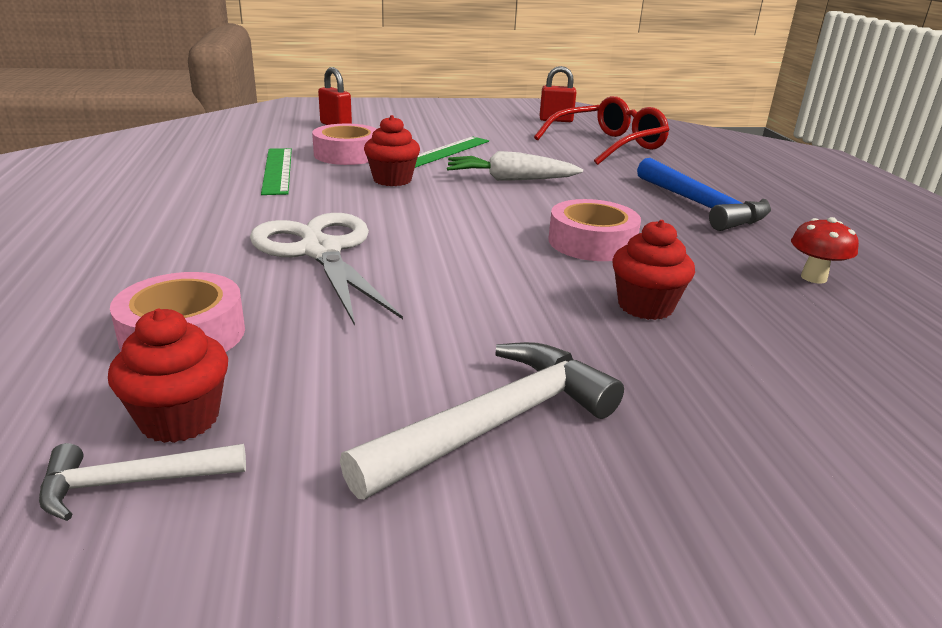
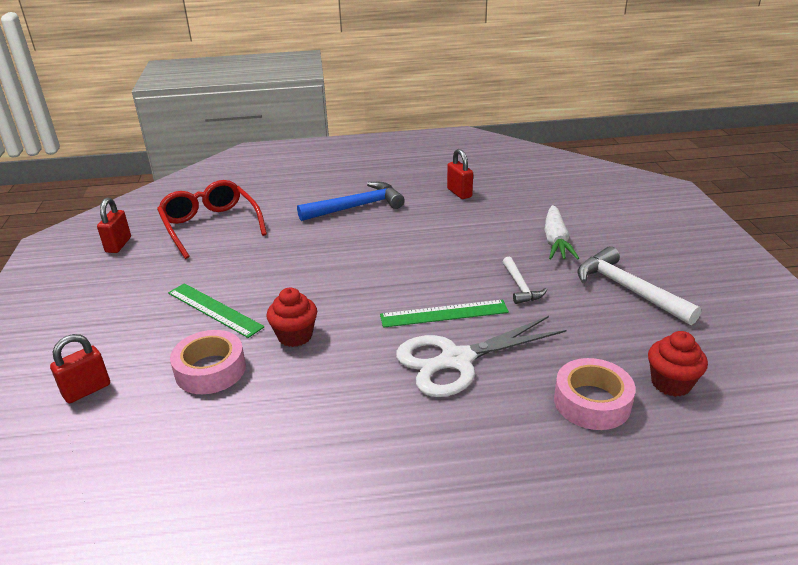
camera: 85 degrees left, 5 degrees up
(133, 483) = (720, 387): white hammer -> white hammer (520, 286)
(277, 170) = (259, 413): green ruler -> green ruler (444, 314)
(510, 179) = (298, 276): white carrot -> white carrot (555, 241)
(591, 242) = (423, 250): pink tape -> none
(645, 306) = (505, 242): red cupcake -> none
(813, 278) = (459, 193): red mushroom -> red padlock

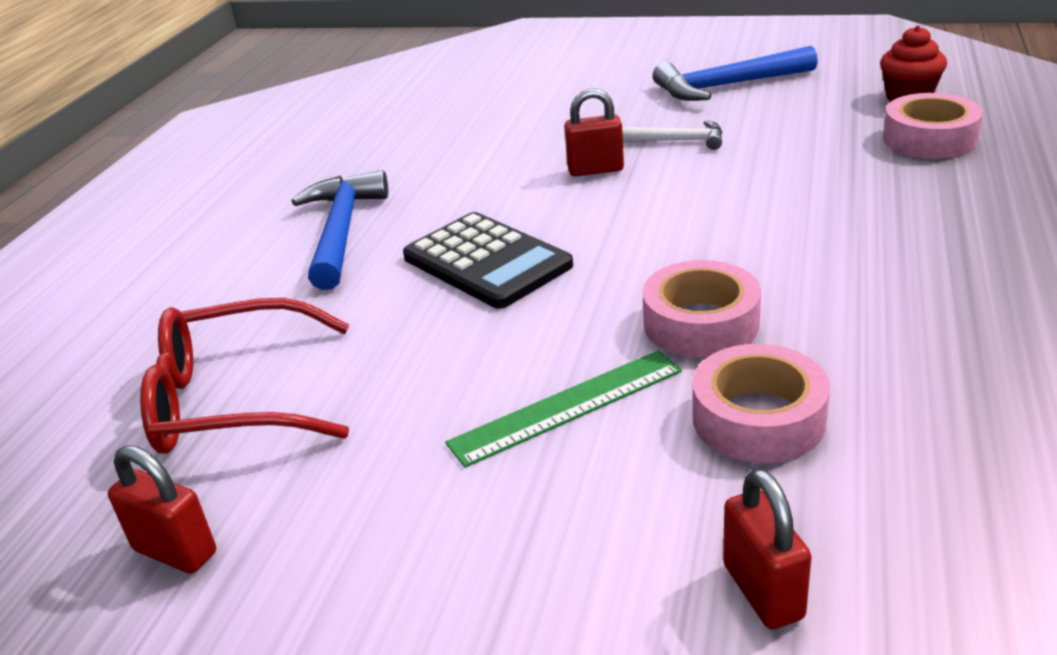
camera: 65 degrees left, 0 degrees up
(295, 336) = (701, 323): red cupcake -> pink tape
(339, 255) = (486, 262): none -> black calculator
(444, 314) = (711, 197): green ruler -> none
(456, 360) = (821, 202): white scissors -> none
(459, 193) = (394, 145): red padlock -> red padlock (595, 170)
(555, 241) = (589, 105): white carrot -> none
(628, 290) = (727, 86): white hammer -> blue hammer

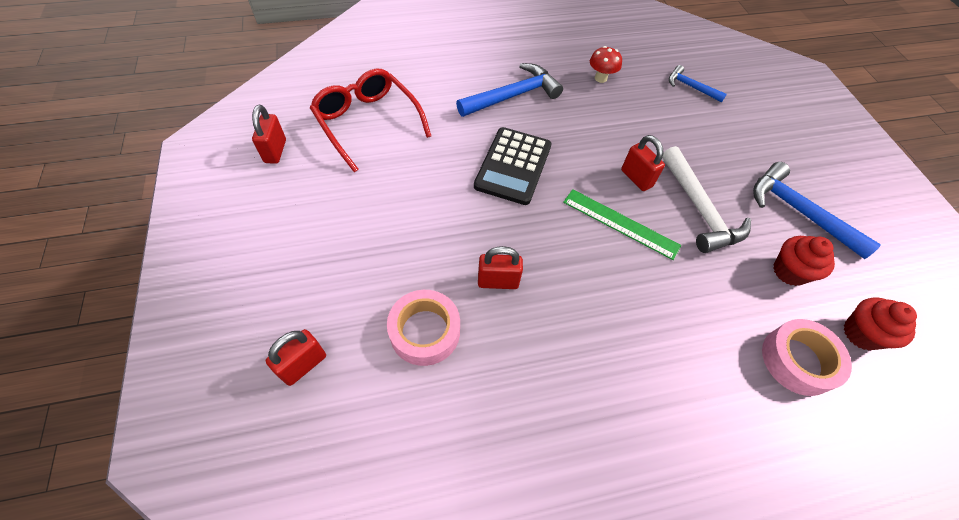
camera: 55 degrees right, 25 degrees up
(388, 153) = (600, 78): none -> red mushroom
(475, 97) = (691, 87): none -> blue hammer
(567, 406) = (405, 245): green ruler -> green ruler (620, 223)
(679, 141) = (699, 209): white hammer -> white hammer, size x1.75
(701, 323) = (498, 281): pink tape -> red padlock
(807, 112) = (789, 271): none -> red cupcake

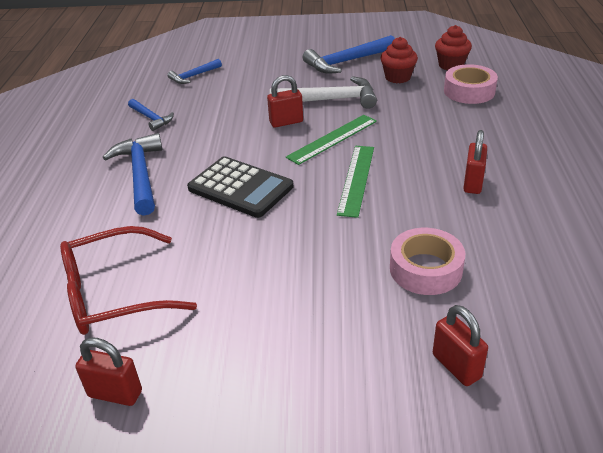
camera: 70 degrees left, 20 degrees down
(498, 281) = (377, 216): red padlock -> red padlock (473, 183)
(553, 255) = (356, 179): none -> green ruler
(600, 78) = (151, 118): red mushroom -> blue hammer

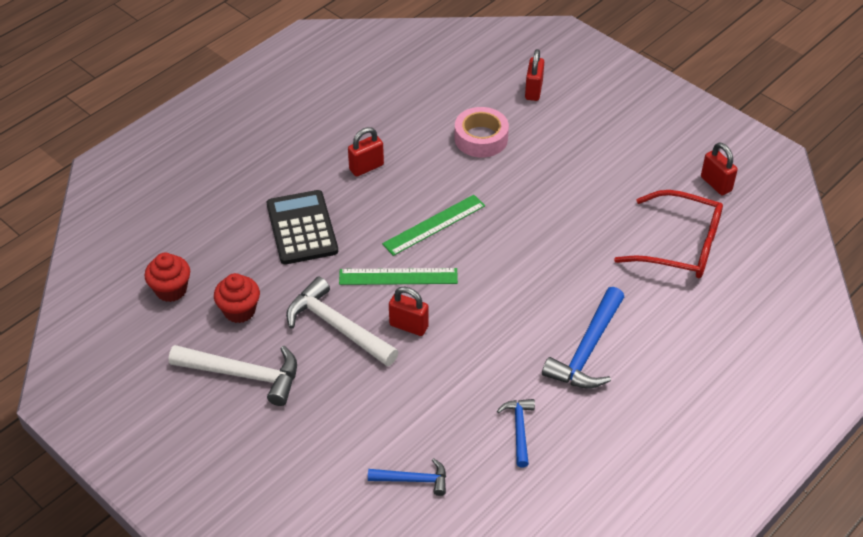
camera: 140 degrees left, 10 degrees up
(240, 188) = (523, 277): black calculator -> black calculator (302, 228)
(347, 62) = (243, 374): blue hammer -> white hammer
(469, 91) = (218, 246): pink tape -> none

